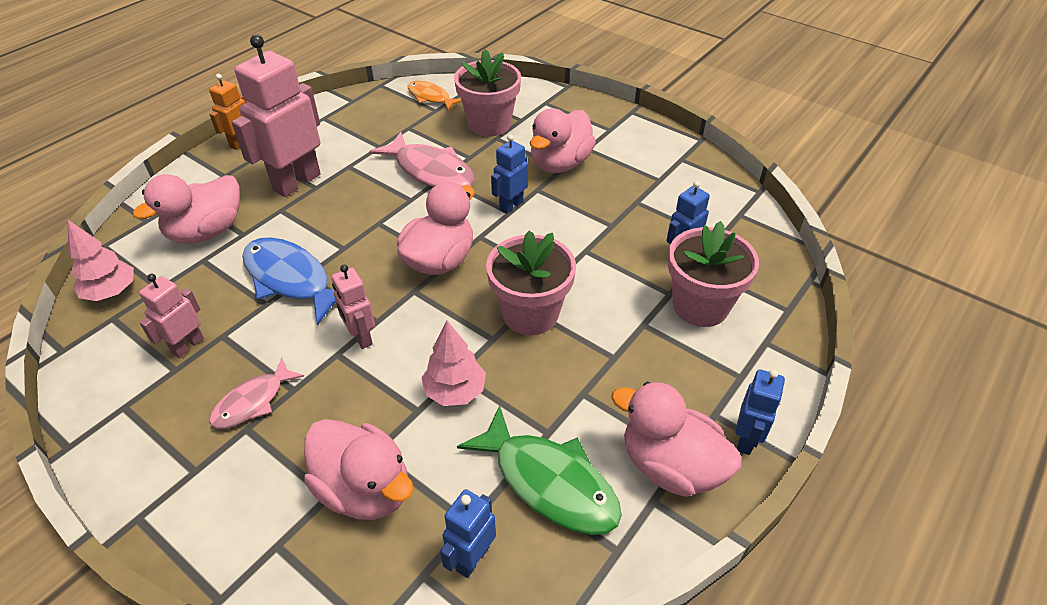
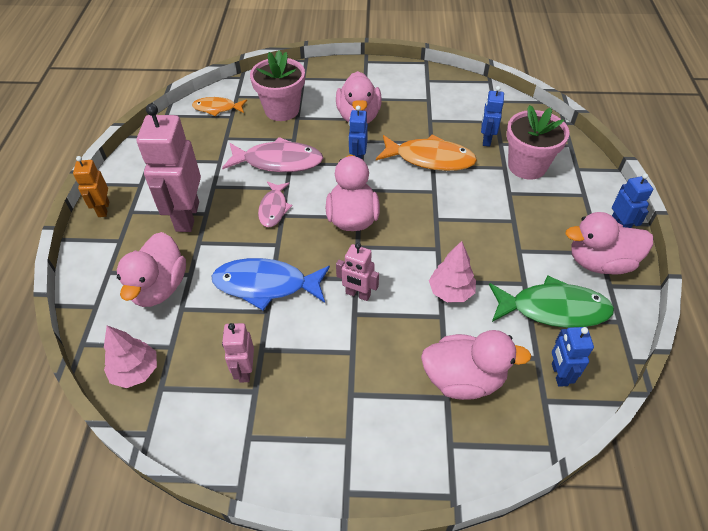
camera: 35 degrees left, 5 degrees up
(253, 402) = (335, 376): pink fish -> pink fish (273, 208)
(530, 314) = (443, 221): pink flower pot -> none
(590, 242) = (430, 159): none -> orange fish

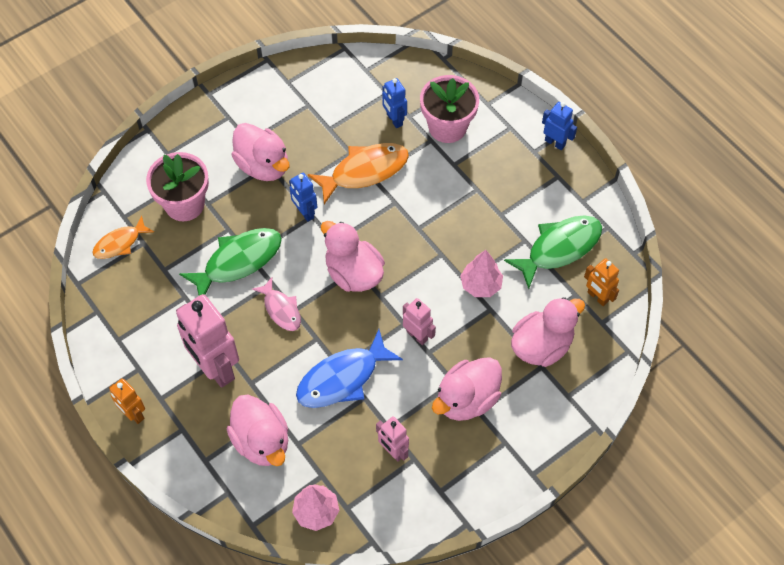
camera: 40 degrees left, 10 degrees up
(278, 161) = (238, 261): pink fish -> green fish
(358, 294) = (417, 335): pink robot -> pink robot turned 120 degrees counterclockwise
(559, 374) = (597, 297): blue robot -> orange robot
(600, 262) = (563, 185): pink duck -> pink duck (466, 399)

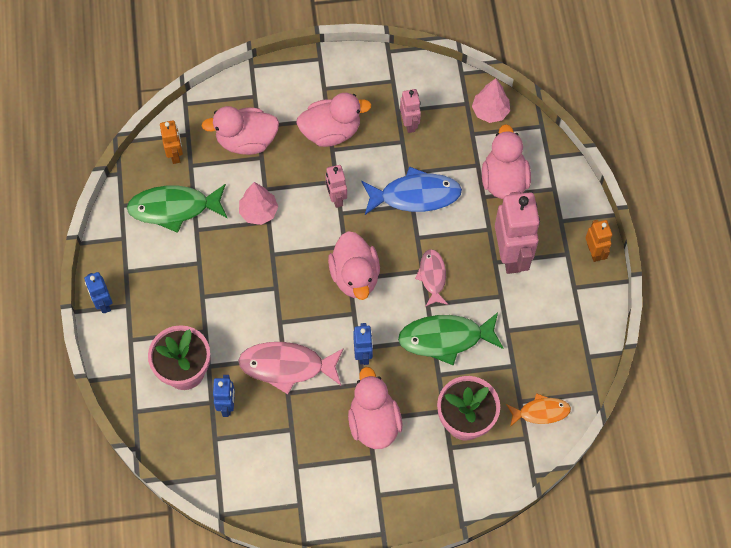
camera: 150 degrees left, 5 degrees up
(365, 171) = (287, 366): orange fish -> pink fish

